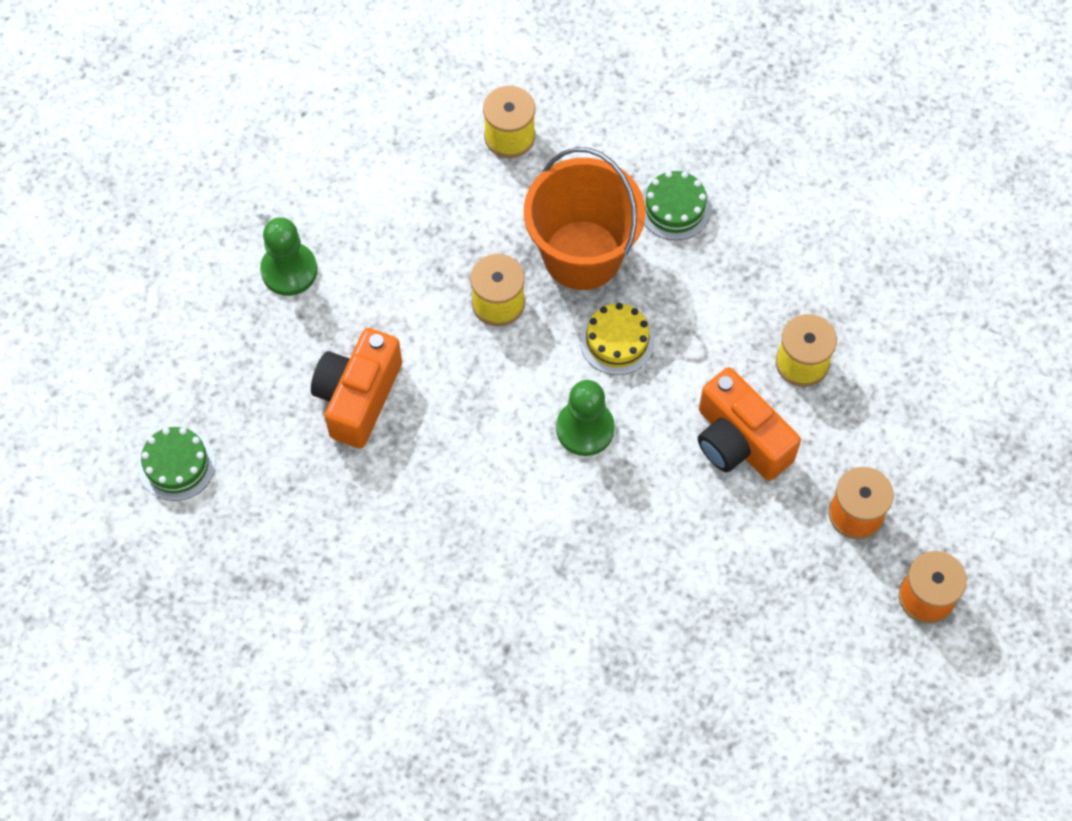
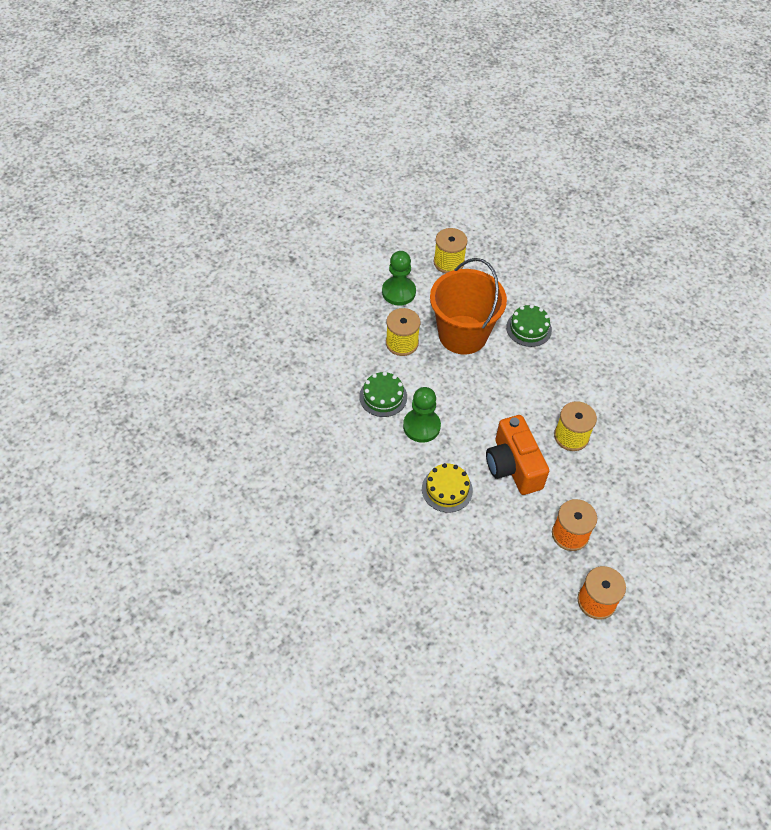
camera: 20 degrees right, 10 degrees down
(177, 465) = (178, 363): green cake -> green cake (383, 397)
(289, 270) = (292, 288): green pawn -> green pawn (398, 292)
(358, 397) = (297, 364): orange camera -> none
(617, 341) = (462, 386): yellow cake -> yellow cake (447, 489)

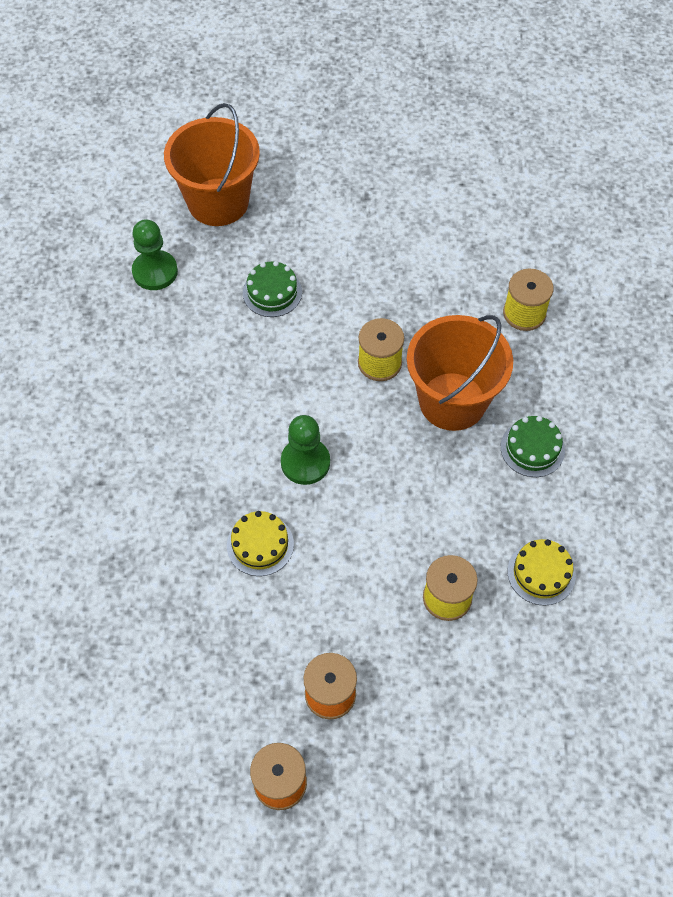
camera: 45 degrees right, 5 degrees up
(204, 320) = (218, 202): none -> orange bucket
(383, 397) = (301, 403): green cake -> green cake (272, 292)
(398, 292) = (435, 307): green pawn -> green pawn (155, 272)
(513, 466) = (351, 577): orange camera -> none
(601, 387) = (541, 573): none -> yellow cake

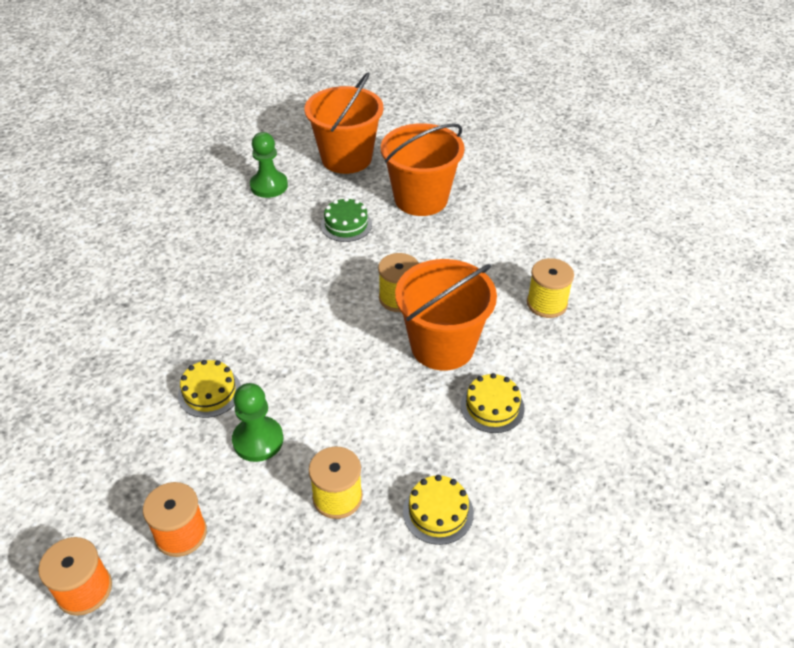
camera: 25 degrees right, 15 degrees down
(305, 462) = (289, 346): green pawn -> green pawn (258, 440)
(331, 229) = (421, 199): none -> orange bucket
(532, 448) = (492, 407): green cake -> yellow cake

